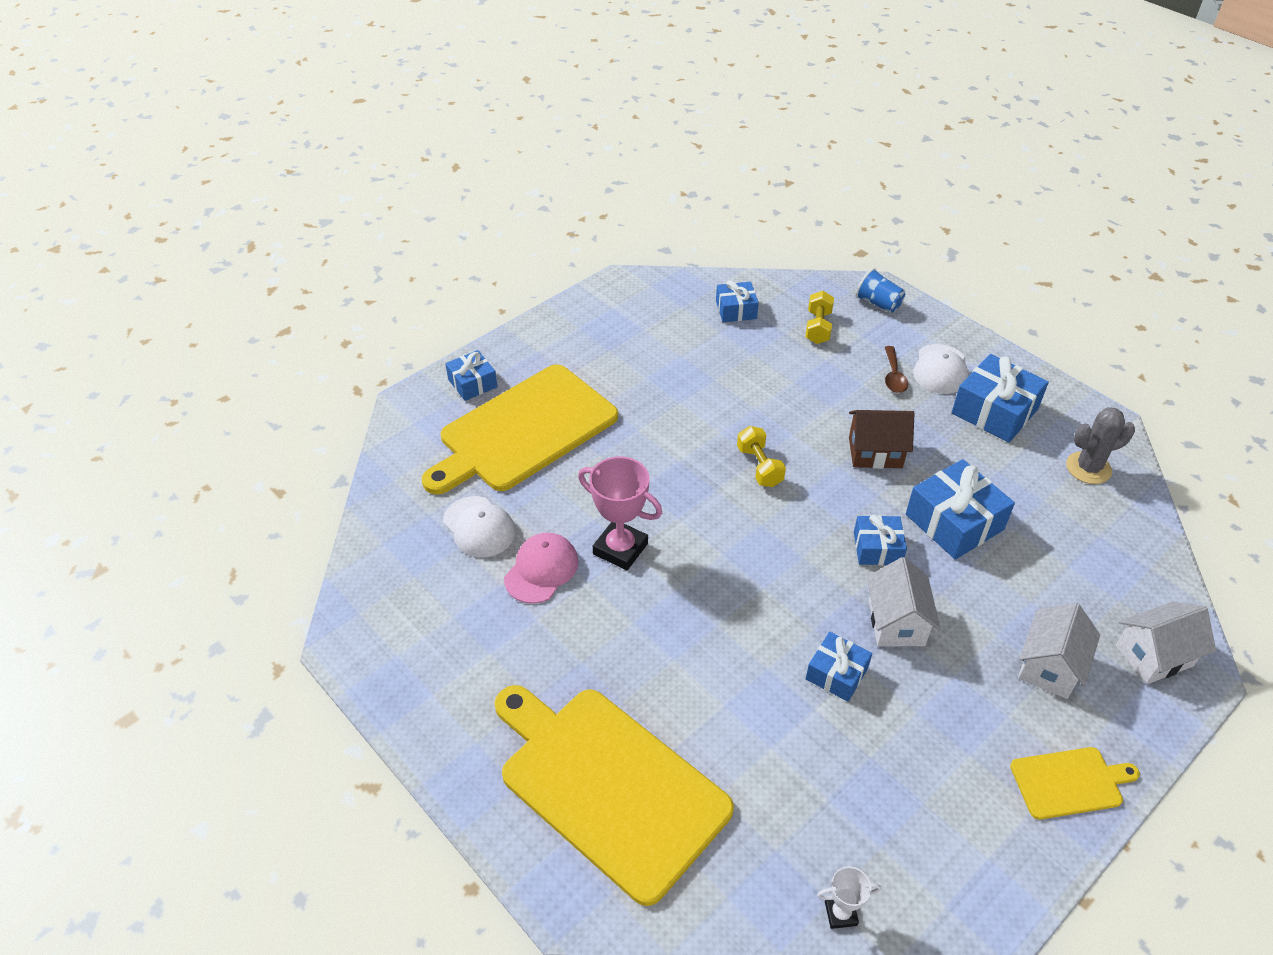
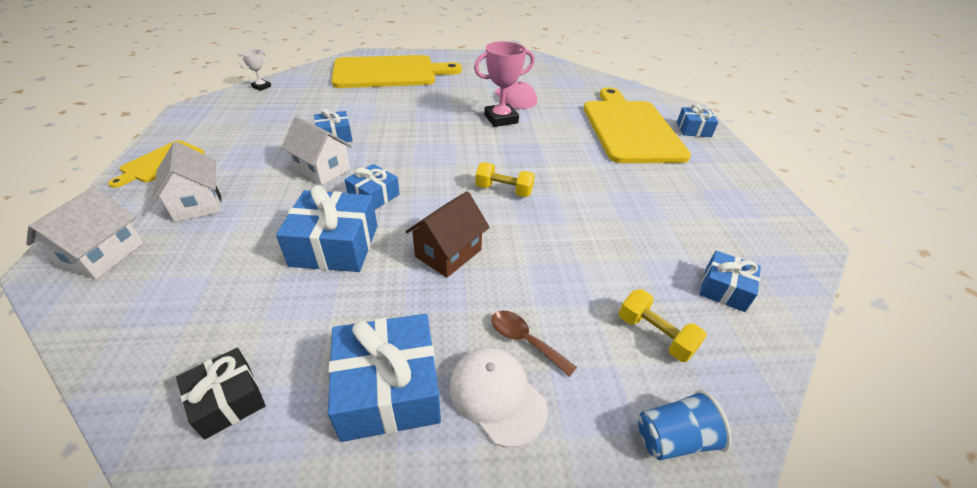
camera: 125 degrees right, 5 degrees down
(479, 527) = (564, 94): white cap -> none
(1088, 468) = (228, 400): grey cactus -> black gift

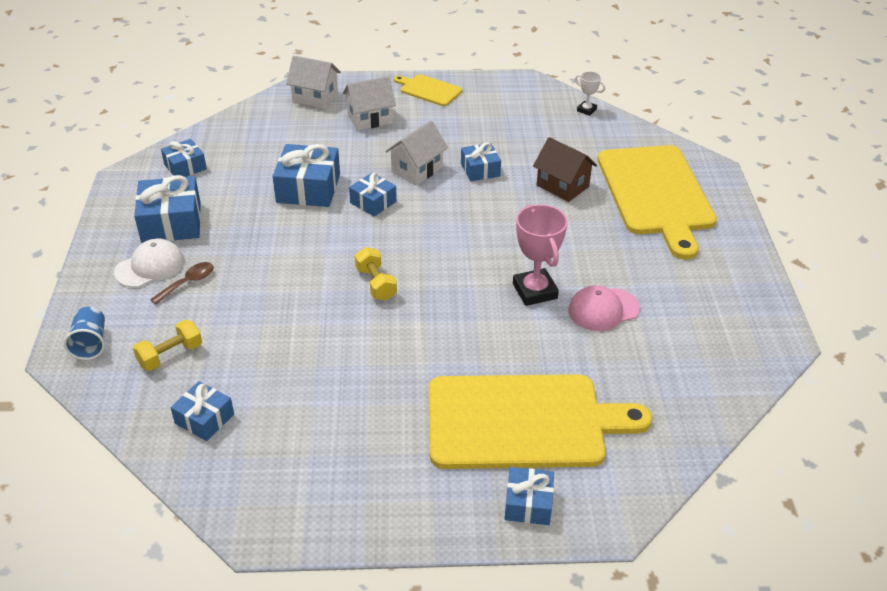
camera: 95 degrees right, 0 degrees up
(228, 400) = (185, 167): black gift -> blue gift
(448, 253) = (288, 246): brown house -> brown house (562, 186)
(504, 190) = (376, 284): yellow dumbbell -> yellow dumbbell turned 45 degrees counterclockwise

